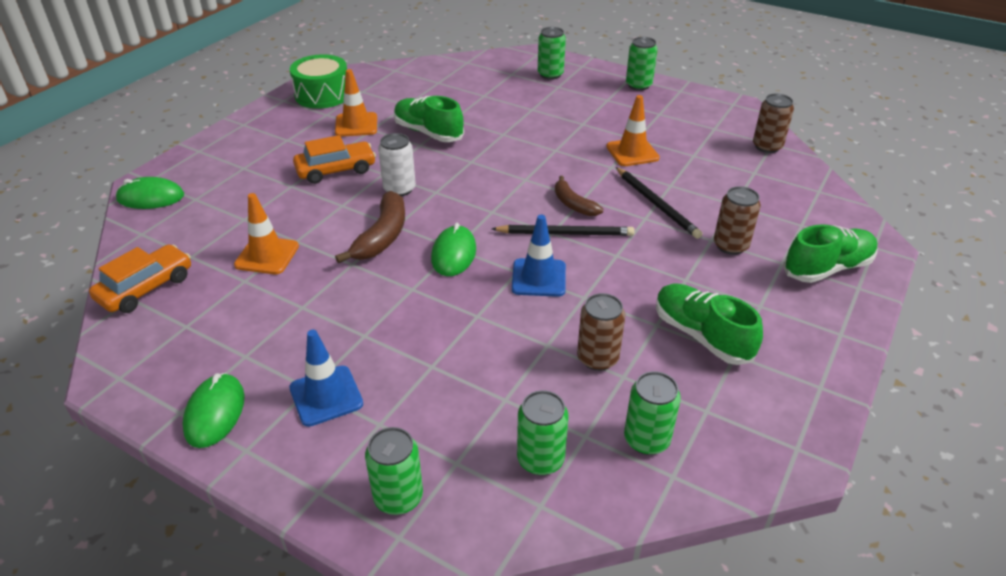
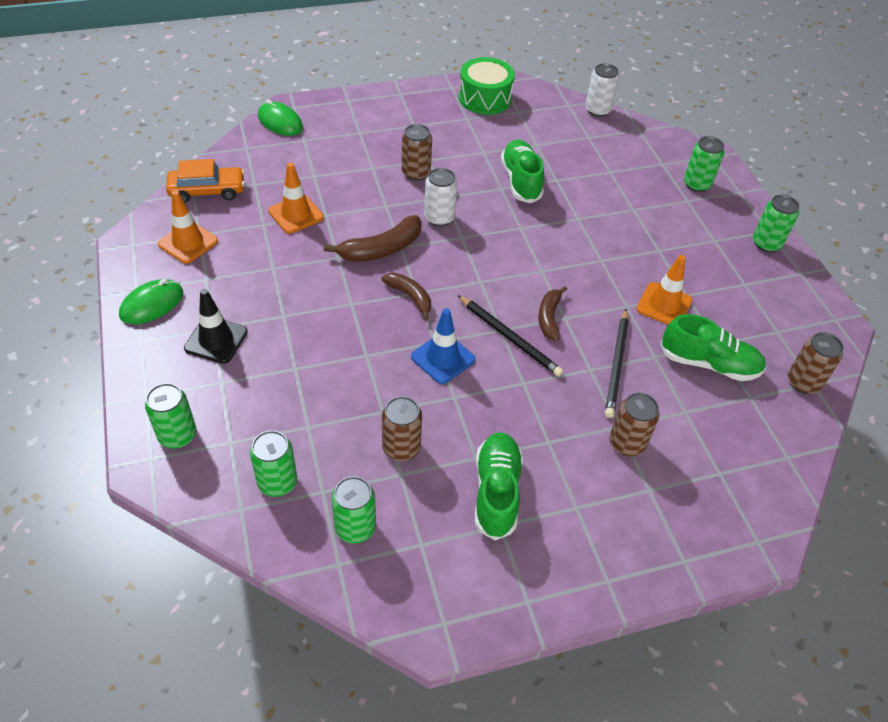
camera: 40 degrees right, 10 degrees up
(326, 396) = (216, 340): blue traffic cone -> black traffic cone
(336, 170) = (416, 173): orange car -> brown can
(356, 125) = (476, 141): orange traffic cone -> orange traffic cone (188, 242)
(421, 63) = (597, 110): none -> white can
(454, 254) = (410, 297): green mouse -> brown banana
(827, 268) = (682, 524): green shoe -> green shoe (708, 364)

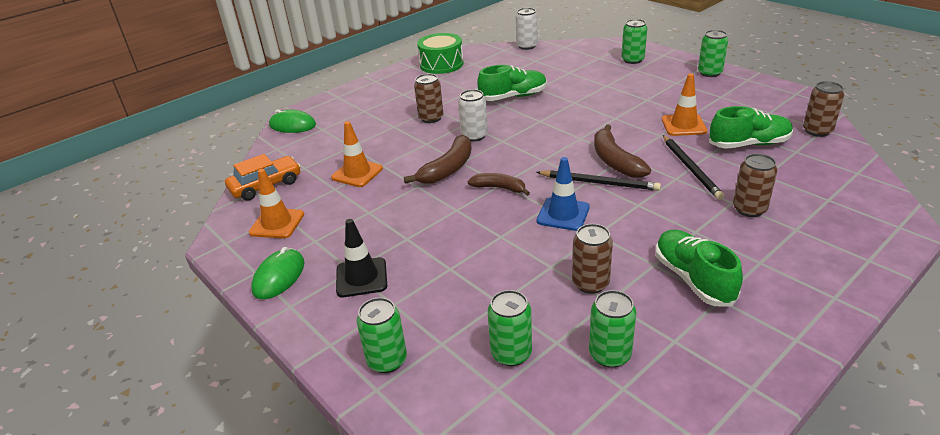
camera: 20 degrees left, 15 degrees down
(521, 181) = (513, 97): green shoe -> green shoe turned 105 degrees clockwise
(549, 318) = (615, 161): brown banana -> brown banana, size x1.54

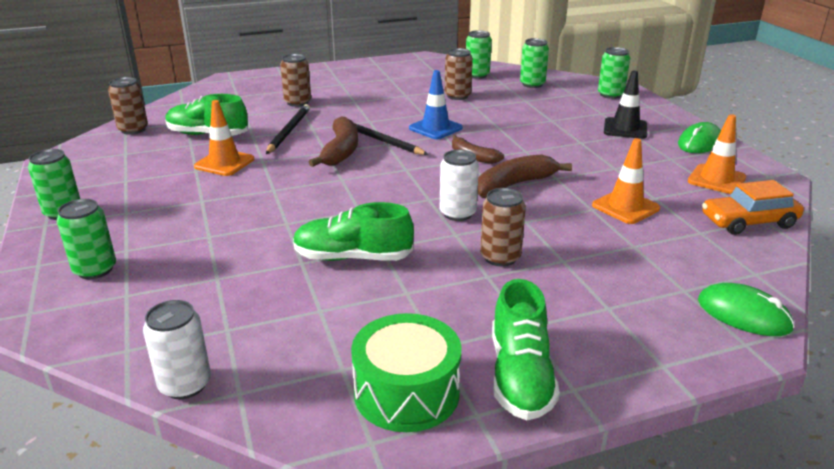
camera: 160 degrees left, 5 degrees down
(693, 279) = (392, 86): green shoe -> green shoe (520, 376)

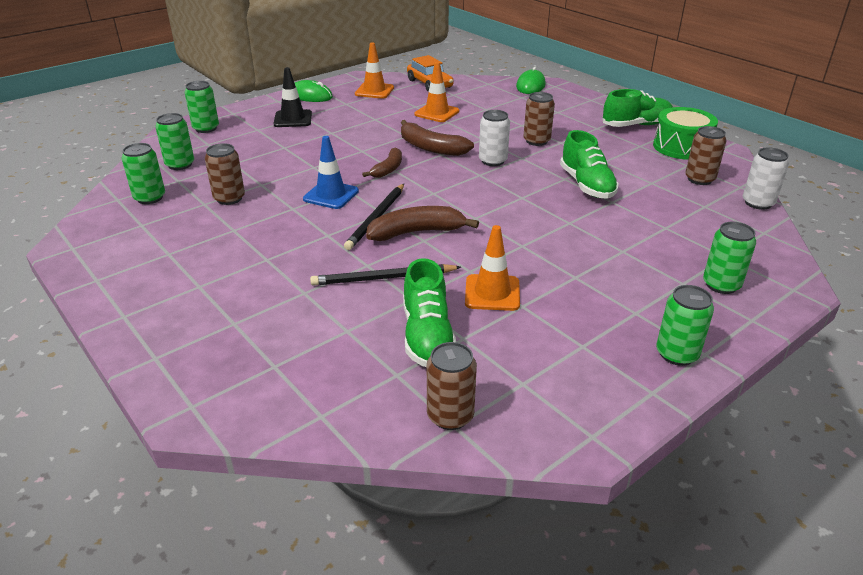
camera: 110 degrees left, 5 degrees up
(297, 102) = (285, 300): brown can -> brown can (699, 179)

